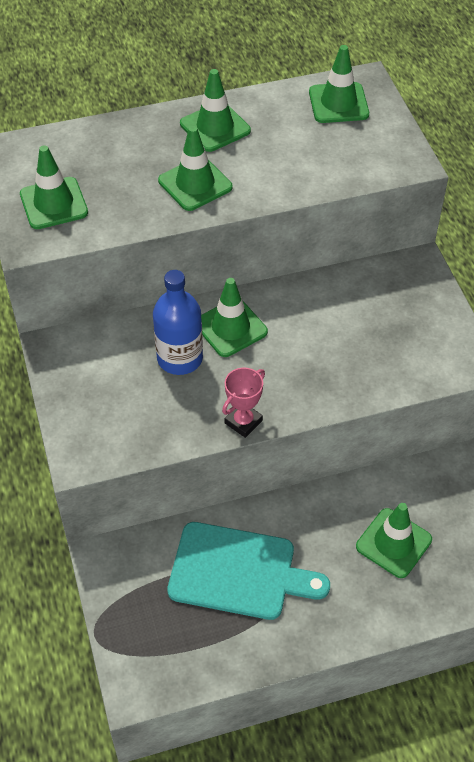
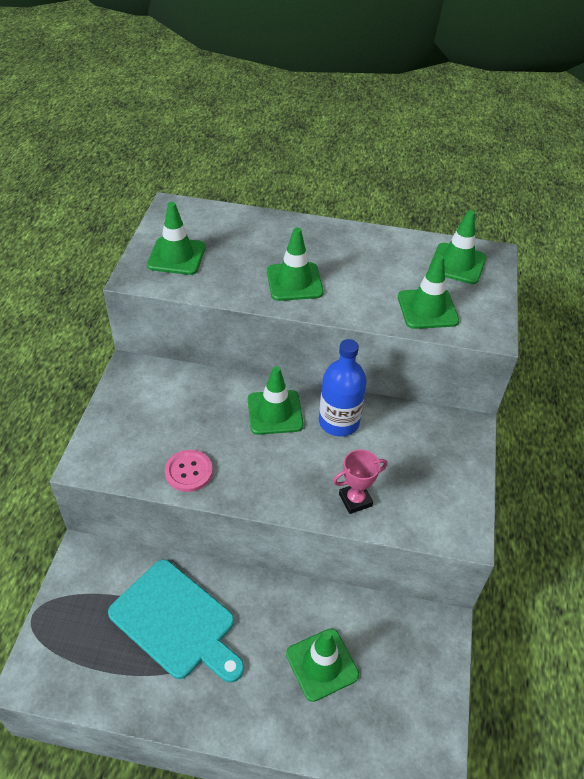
camera: 25 degrees right, 5 degrees down
(180, 358) = (218, 419): blue bottle -> blue bottle (339, 422)
(187, 421) = (189, 472): none -> pink button
(215, 127) = (341, 246): green traffic cone -> green traffic cone (427, 309)
(243, 422) = (232, 493): pink trophy -> pink trophy (355, 500)

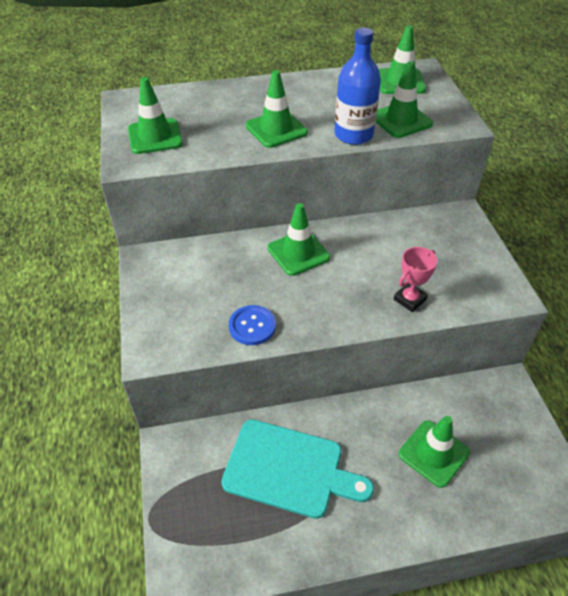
camera: 20 degrees left, 0 degrees up
(189, 472) = (252, 326): pink button -> blue button
(339, 422) = (357, 243): blue bottle -> blue bottle (353, 135)

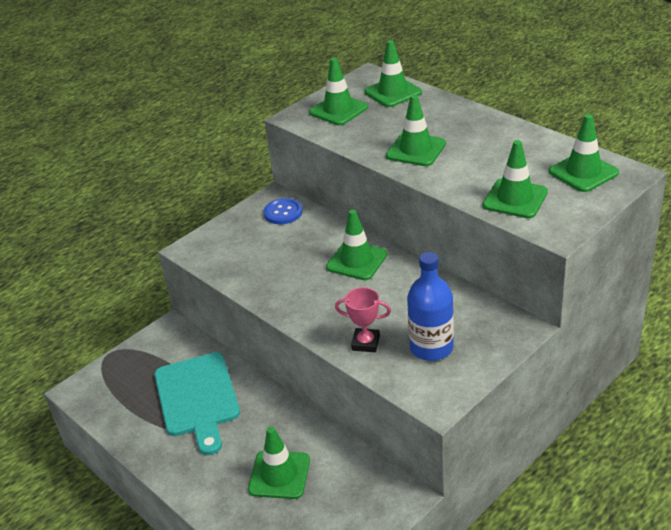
camera: 60 degrees right, 10 degrees down
(172, 101) = (393, 92): none -> green traffic cone
(252, 326) = (255, 278): blue button -> blue button (283, 212)
(353, 135) = (457, 186): blue bottle -> blue bottle (431, 347)

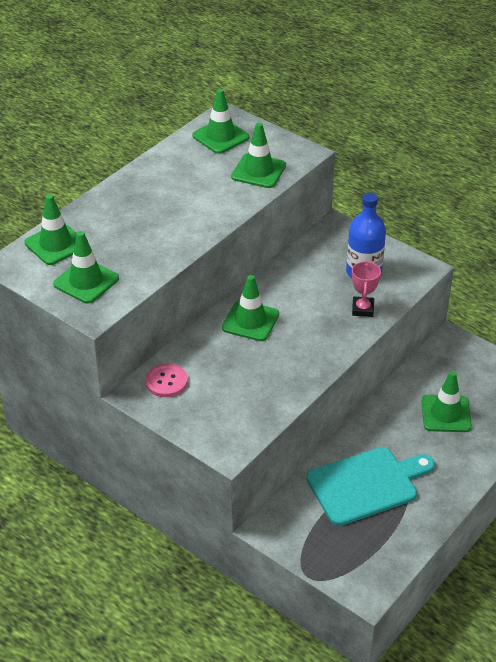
camera: 100 degrees left, 5 degrees up
(283, 212) = (166, 381): blue button -> pink button
(416, 150) = (175, 226): green traffic cone -> none

